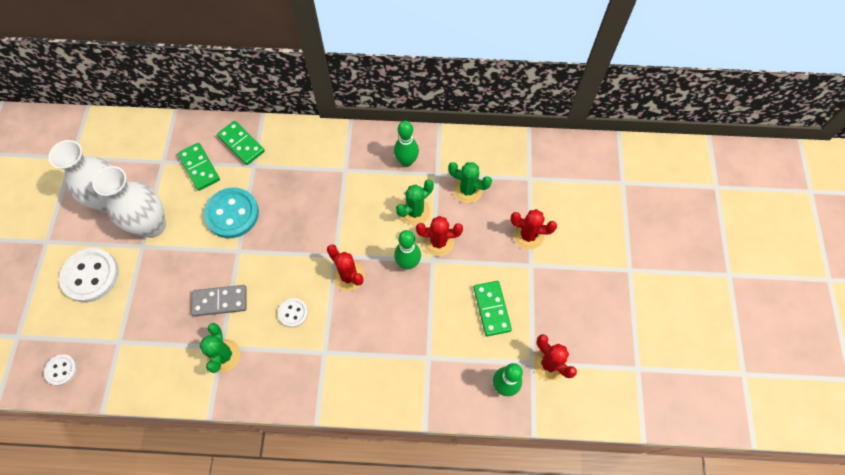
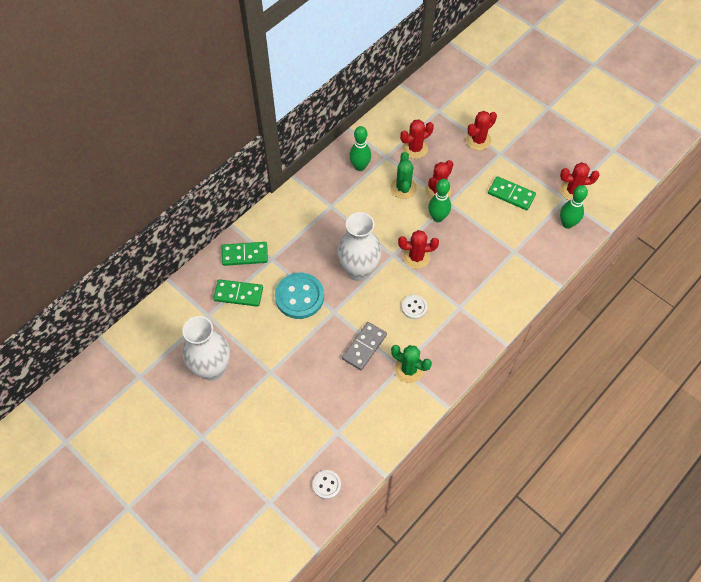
camera: 50 degrees left, 5 degrees down
(90, 276) = (263, 421): white button -> none
(153, 226) = (259, 354): white vase -> white vase (359, 271)
(467, 190) = (415, 148): green cactus -> red cactus

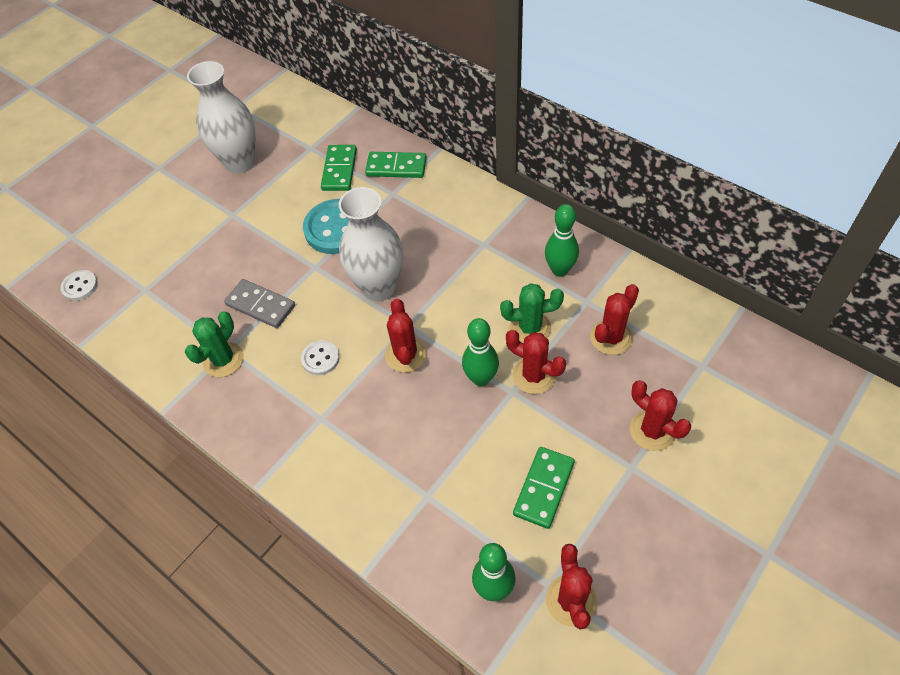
camera: 90 degrees right, 5 degrees down
(245, 255) = (396, 167): green domino -> green domino turned 75 degrees counterclockwise
(415, 148) = (611, 337): red cactus -> red cactus turned 75 degrees clockwise

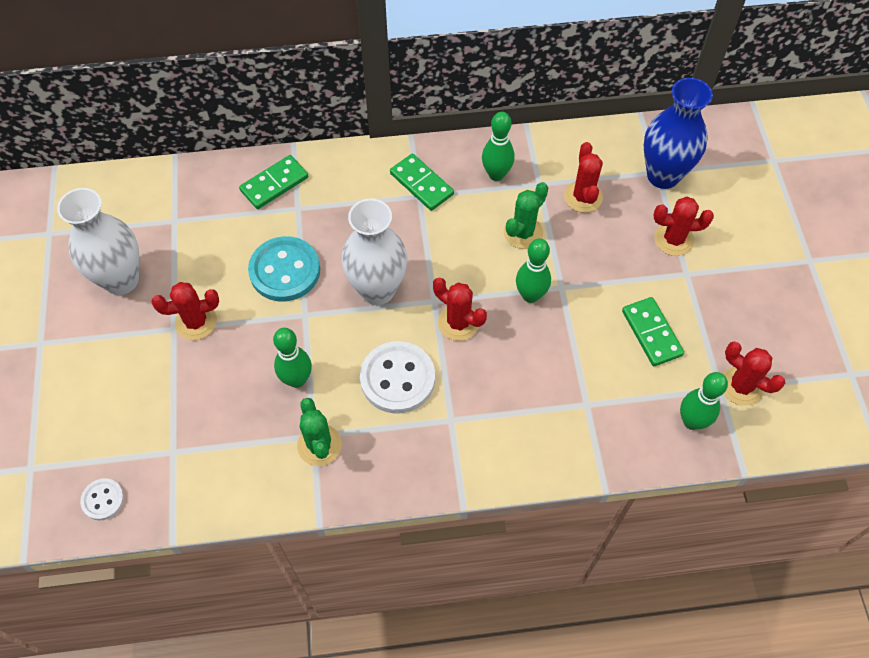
camera: 50 degrees left, 5 degrees up
(260, 305) = (297, 379): grey domino -> green bowling pin
(320, 358) = (397, 378): white button -> white button, size x1.92
(339, 170) = (226, 221): green domino -> green domino (421, 184)
(533, 375) = (563, 264): red cactus -> red cactus (196, 322)
(704, 372) = (663, 175): none -> blue vase

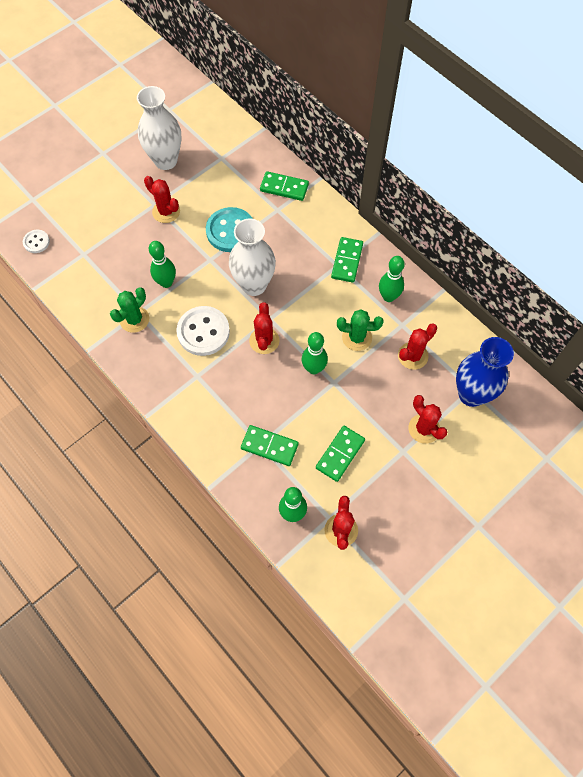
camera: 55 degrees right, 5 degrees up
(595, 396) = (269, 446): none -> green domino

